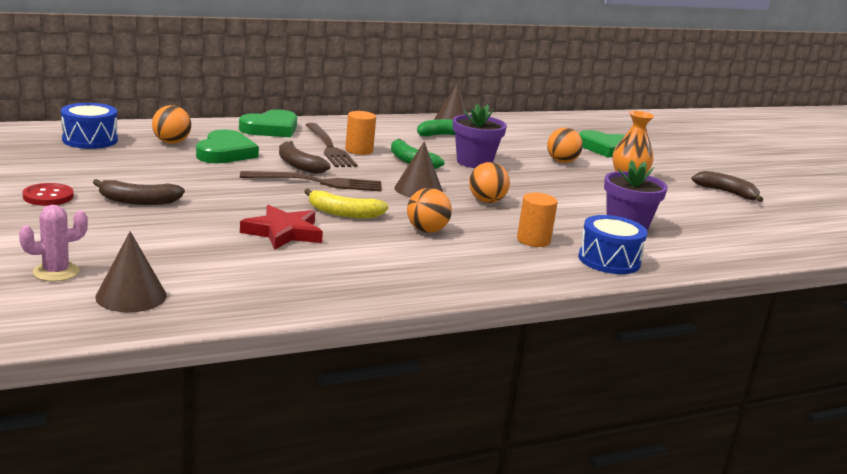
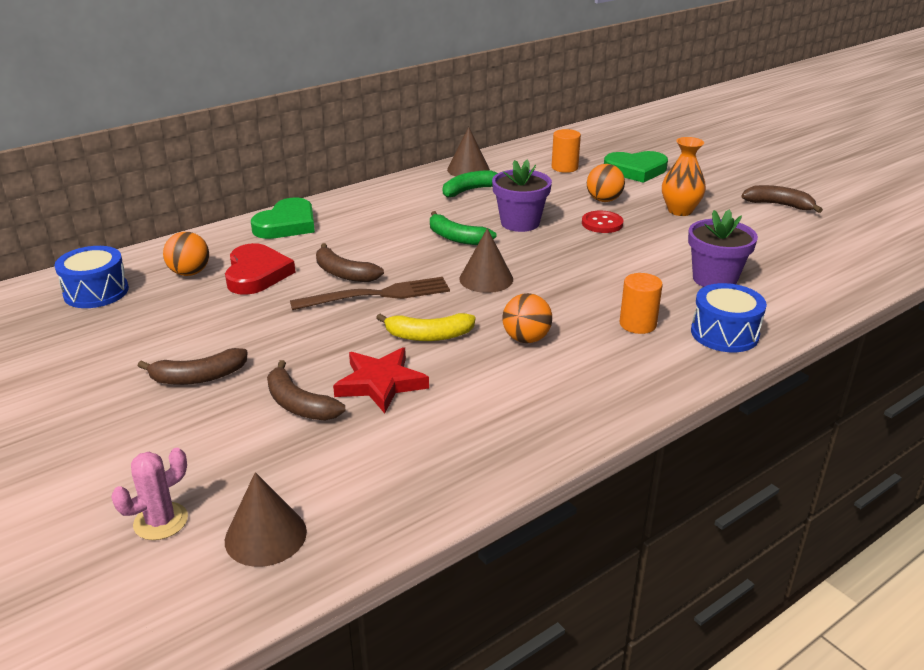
camera: 10 degrees left, 10 degrees up
(48, 196) = (92, 397): red button -> red button (602, 223)
(208, 231) = (299, 404): none -> brown banana
(225, 152) = (256, 274): green heart -> red heart
(329, 147) = (362, 238): brown fork -> none
(359, 150) = (395, 234): orange cylinder -> orange cylinder (564, 167)
(486, 201) = (562, 278): orange ball -> none

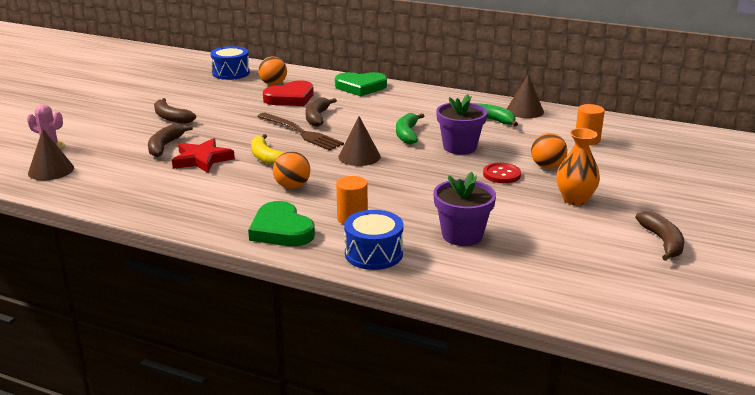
camera: 60 degrees right, 5 degrees down
(636, 170) = (631, 166): green heart -> green heart (281, 230)

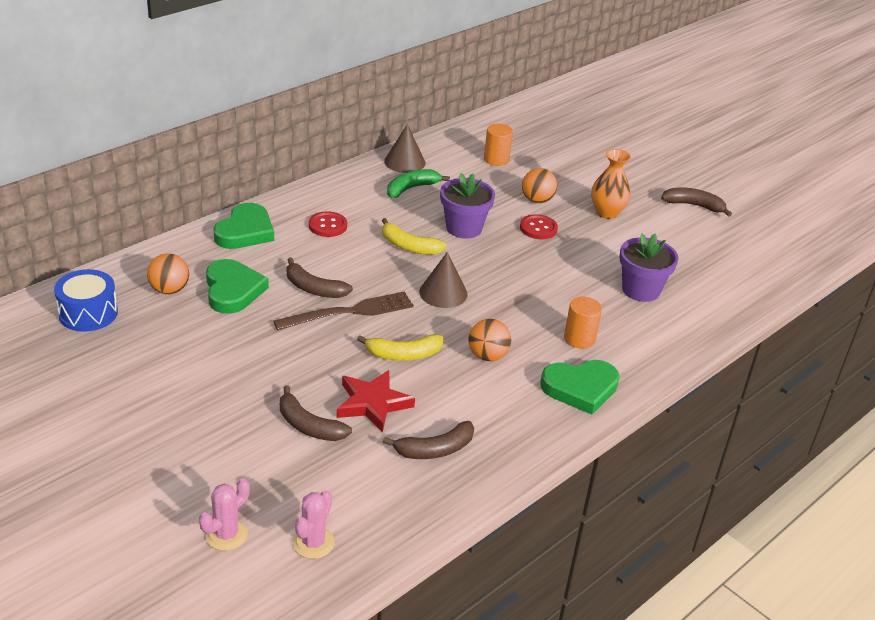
camera: 70 degrees left, 10 degrees up
(51, 170) = (313, 543): brown cone -> pink cactus
(171, 118) = (214, 401): brown banana -> brown banana (435, 449)
(290, 98) = (233, 290): red heart -> green heart
(373, 254) = (651, 347): blue drum -> none
(399, 106) = (328, 226): none -> red button
(407, 134) = (409, 246): green banana -> yellow banana

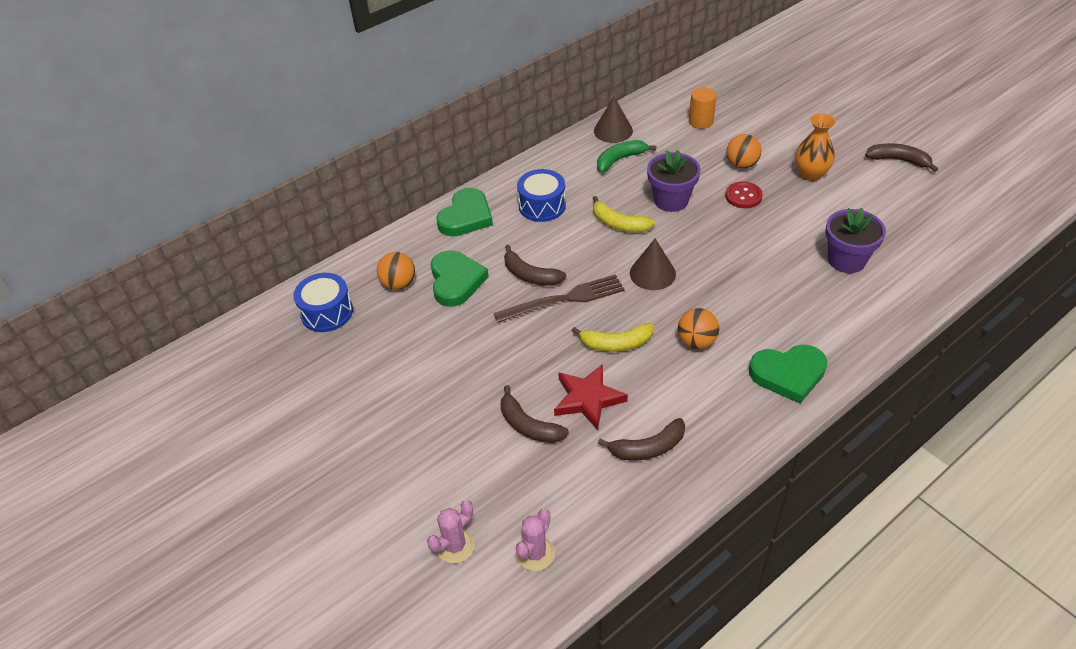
camera: 10 degrees right, 10 degrees up
(328, 226) = (542, 206): red button -> blue drum
(579, 339) = (786, 318): orange cylinder -> none

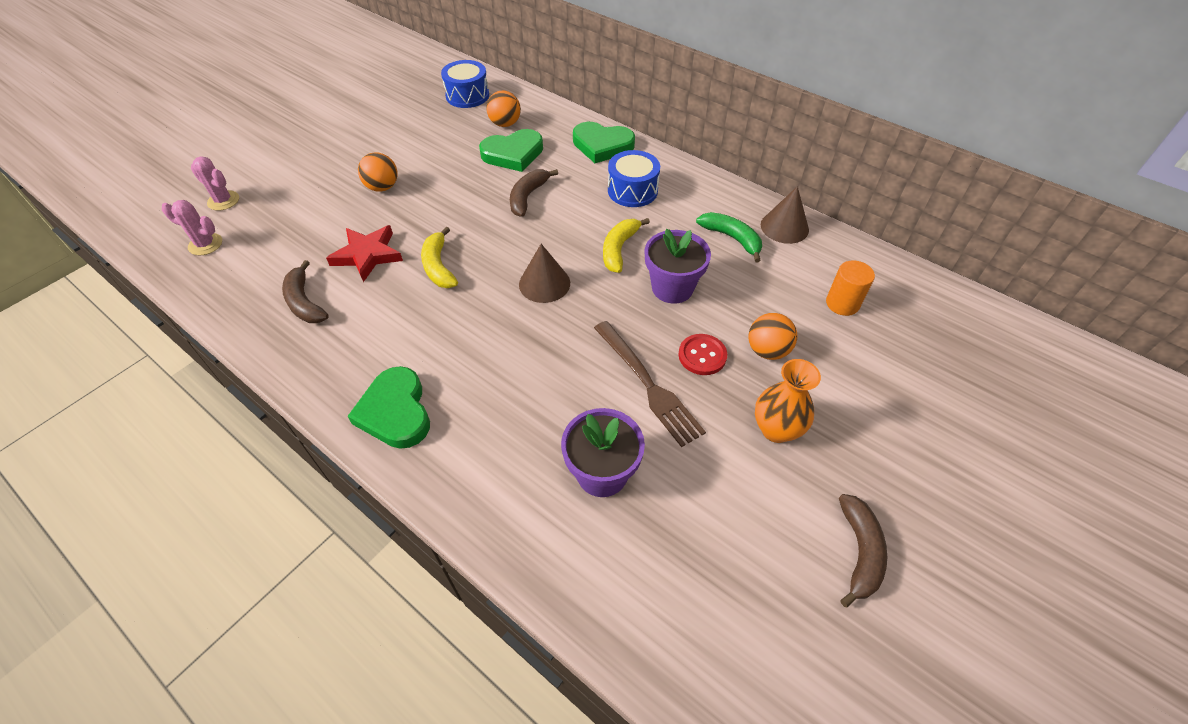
camera: 75 degrees right, 5 degrees up
(528, 425) = (339, 222): brown banana -> none
(564, 299) = (497, 224): brown fork -> brown fork (648, 385)
(696, 341) = (444, 327): orange ball -> orange ball (382, 187)

